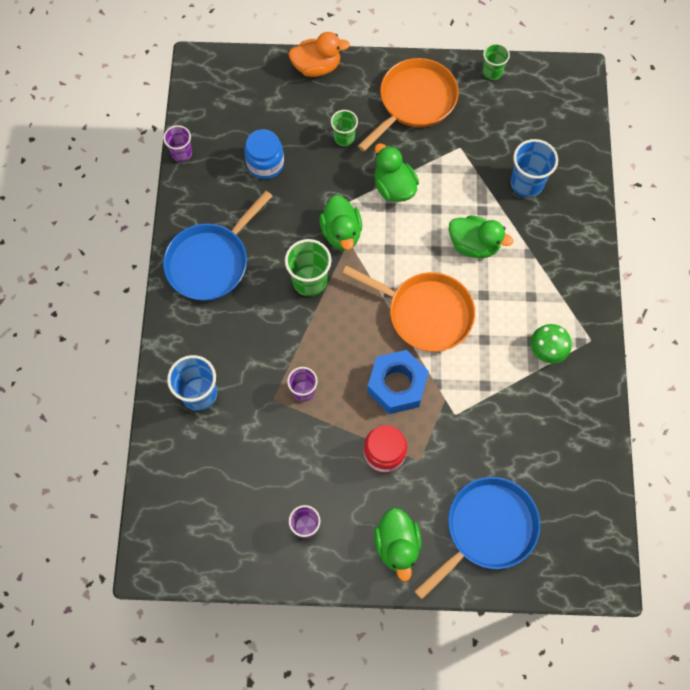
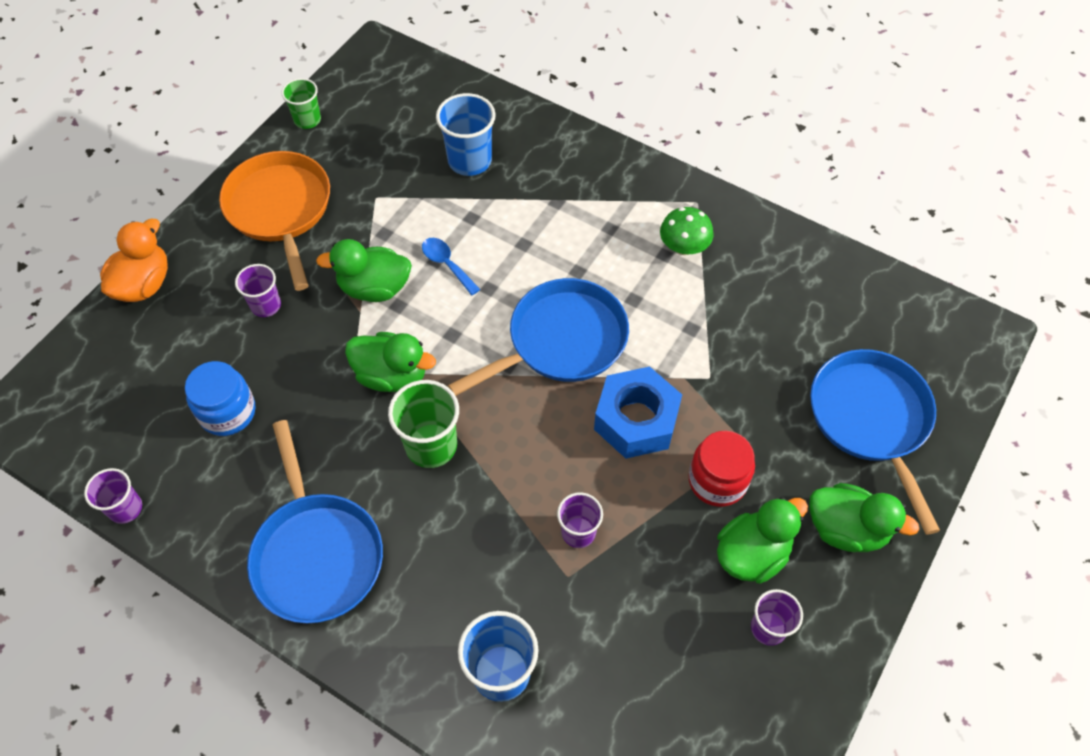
camera: 60 degrees left, 10 degrees down
(344, 138) = (266, 305): green cup -> purple cup
(425, 313) = (561, 341): orange pan -> blue pan
(438, 217) = (447, 264): none -> blue spoon
(474, 245) = (508, 248): green duck -> green duck (752, 554)

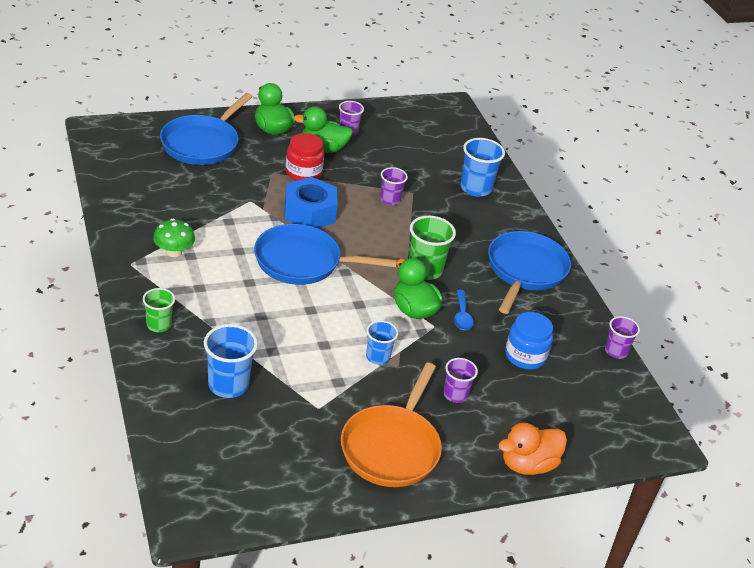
camera: 145 degrees left, 20 degrees down
(307, 120) = (306, 502): green cup -> green cup (159, 325)
(374, 288) = (378, 357): green duck -> blue cup
(447, 264) = (319, 338): blue spoon -> blue spoon (462, 316)

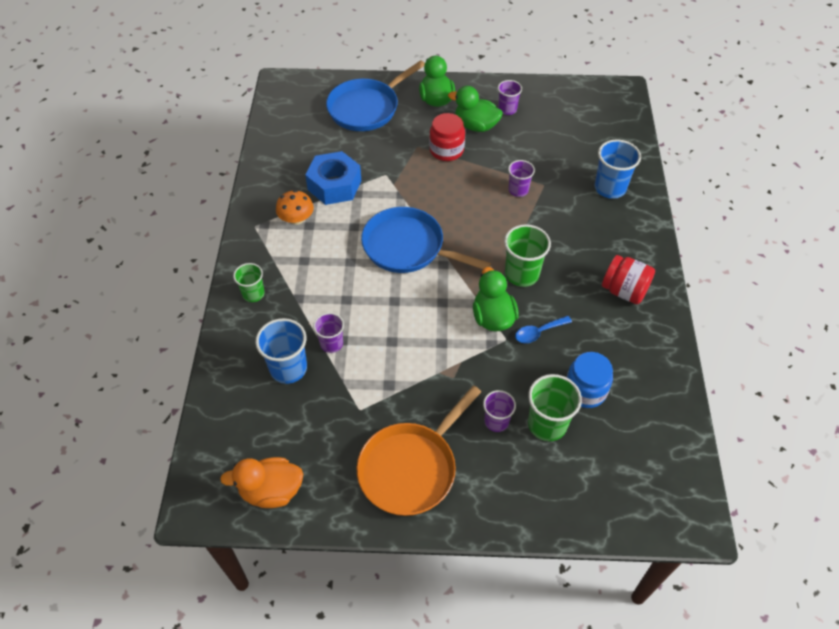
camera: 25 degrees right, 15 degrees up
(174, 252) = (296, 219): green mushroom -> orange mushroom
(310, 212) = (435, 194): blue nut -> blue nut (334, 185)
(378, 357) = (437, 364): blue cup -> none
(462, 316) = (538, 332): blue spoon -> blue spoon turned 45 degrees clockwise
(503, 389) = (547, 424): none -> green cup
(525, 271) = (624, 291): blue pan -> red jar
(528, 464) = (538, 518): orange duck -> orange duck (271, 491)
(616, 351) = (685, 403): purple cup -> purple cup (331, 343)

